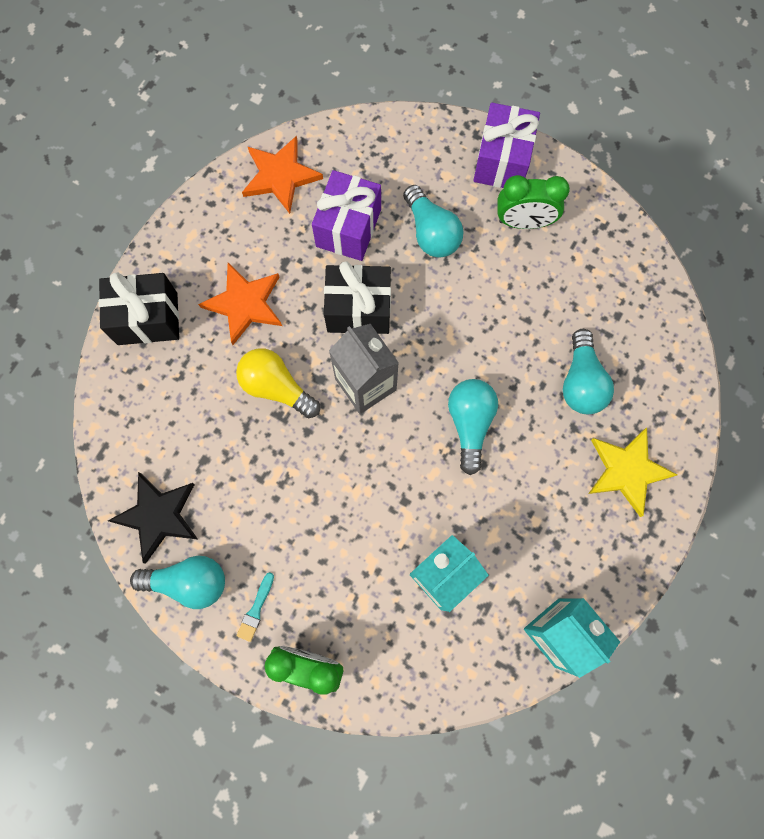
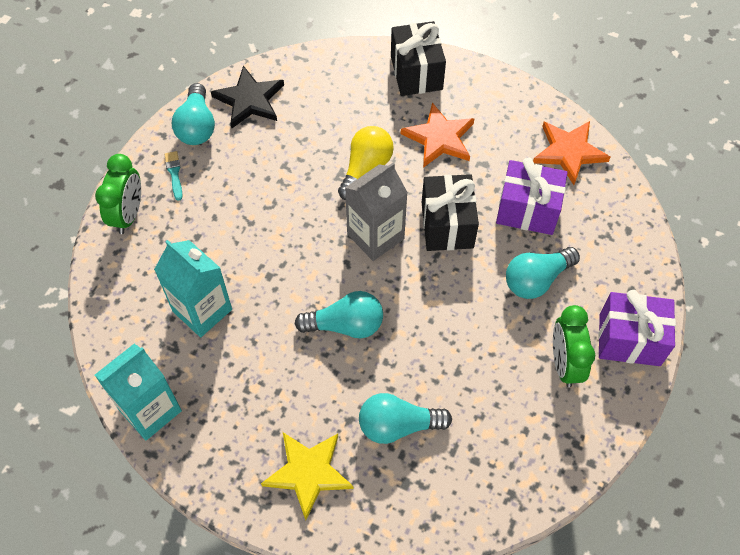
camera: 85 degrees right, 15 degrees down
(256, 609) = (174, 173): turquoise brush -> turquoise brush turned 60 degrees clockwise

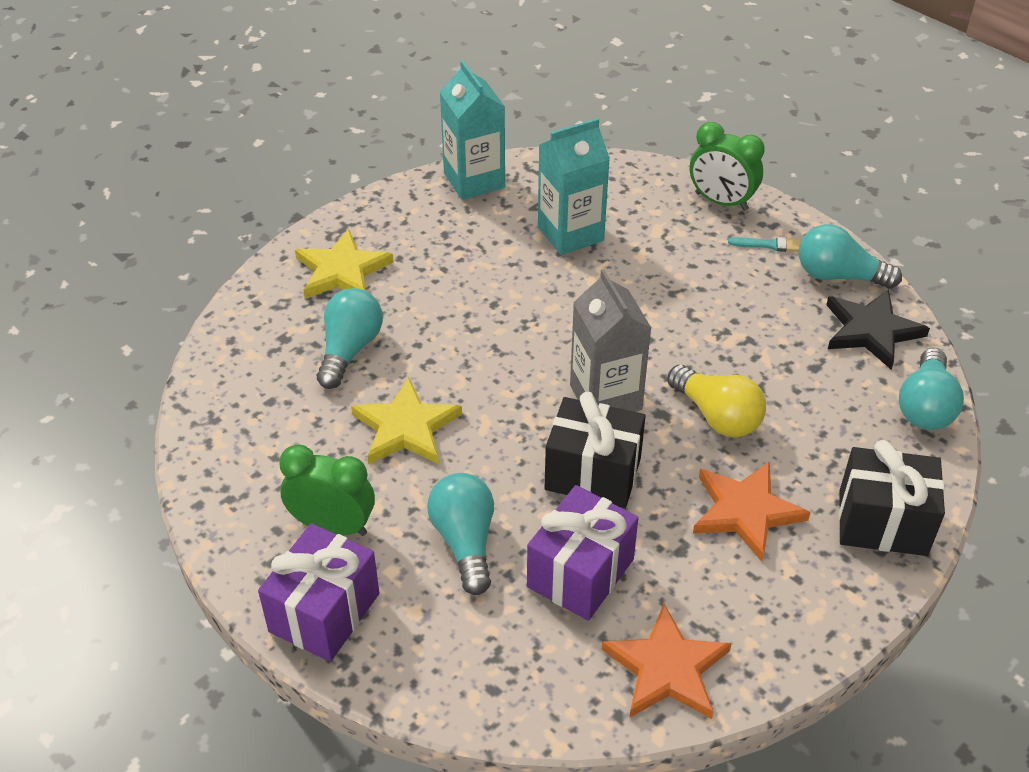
camera: 110 degrees right, 15 degrees down
(345, 325) = (494, 339): turquoise light bulb -> turquoise light bulb (925, 406)
(458, 352) = (406, 427): none -> yellow star

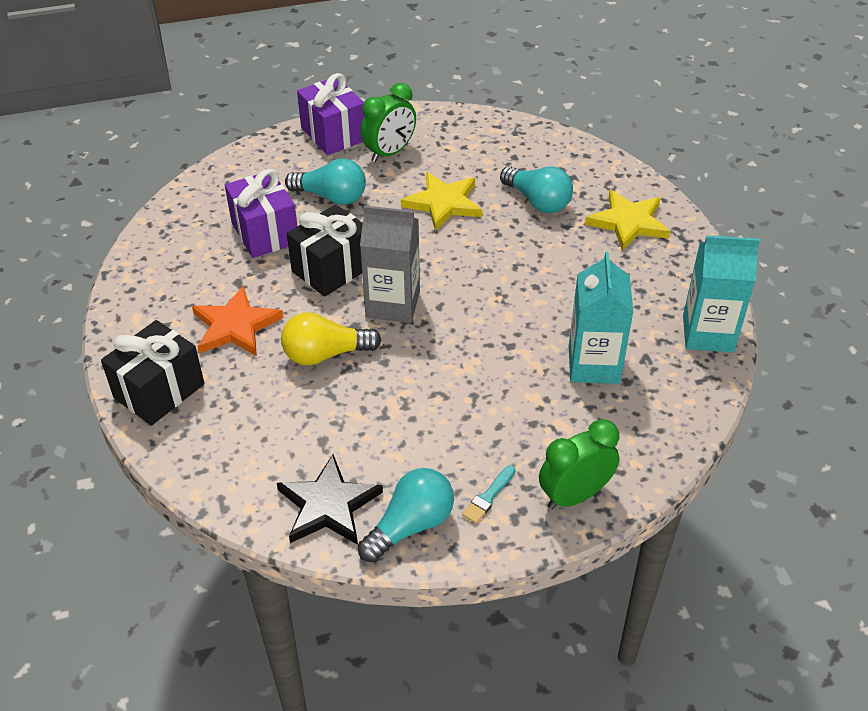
camera: 120 degrees right, 0 degrees up
(666, 668) = (172, 239): orange star -> none
(925, 406) = (224, 487): turquoise light bulb -> none

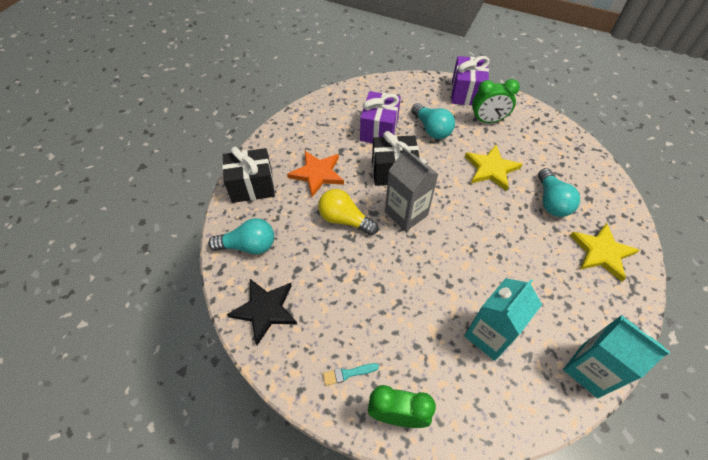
camera: 40 degrees right, 10 degrees up
(410, 526) = (292, 357): turquoise light bulb -> turquoise light bulb (248, 246)

